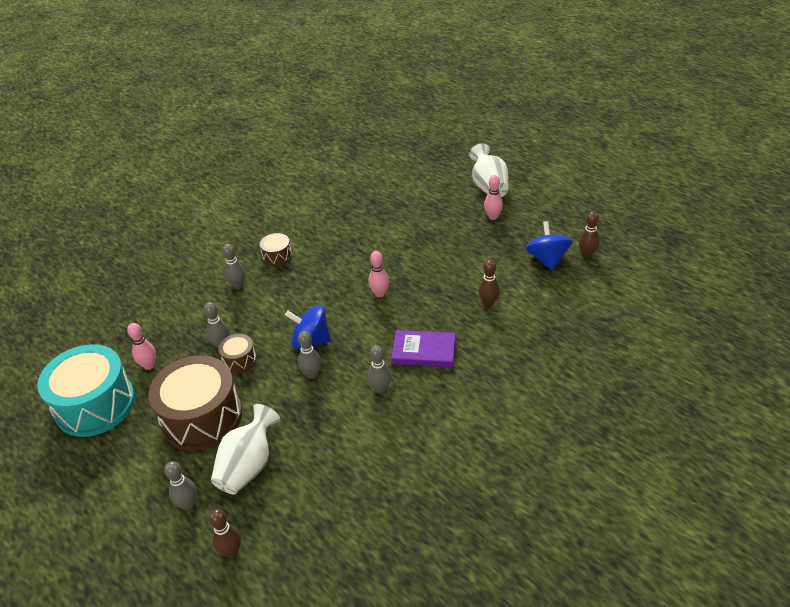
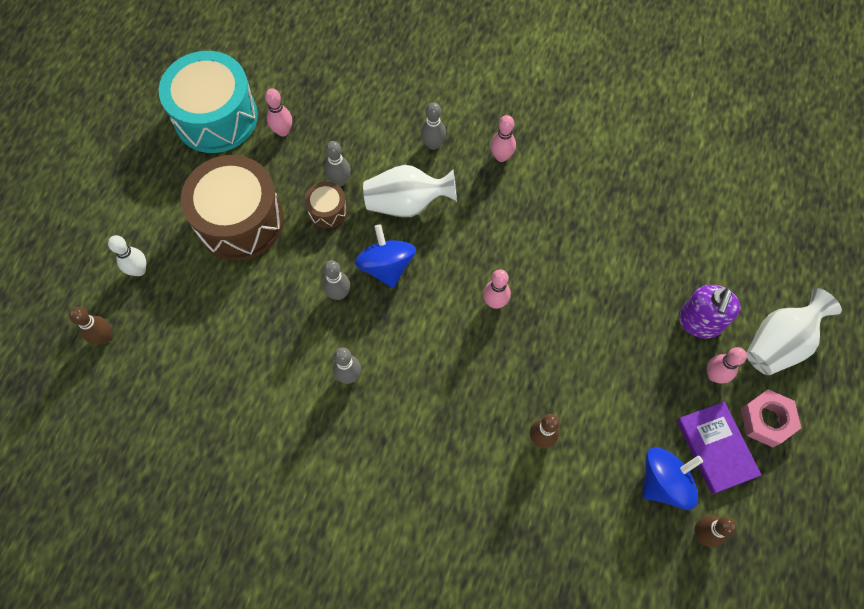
camera: 60 degrees right, 25 degrees up
(188, 504) = (139, 270): grey bowling pin -> white bowling pin
(248, 465) = (200, 298): white vase -> white vase (407, 203)
(277, 256) = (501, 156): brown drum -> pink bowling pin
(424, 351) = (425, 396): purple book -> purple book (715, 448)
(456, 211) = (699, 322): none -> purple soap dispenser
(532, 207) = (766, 420): none -> pink nut

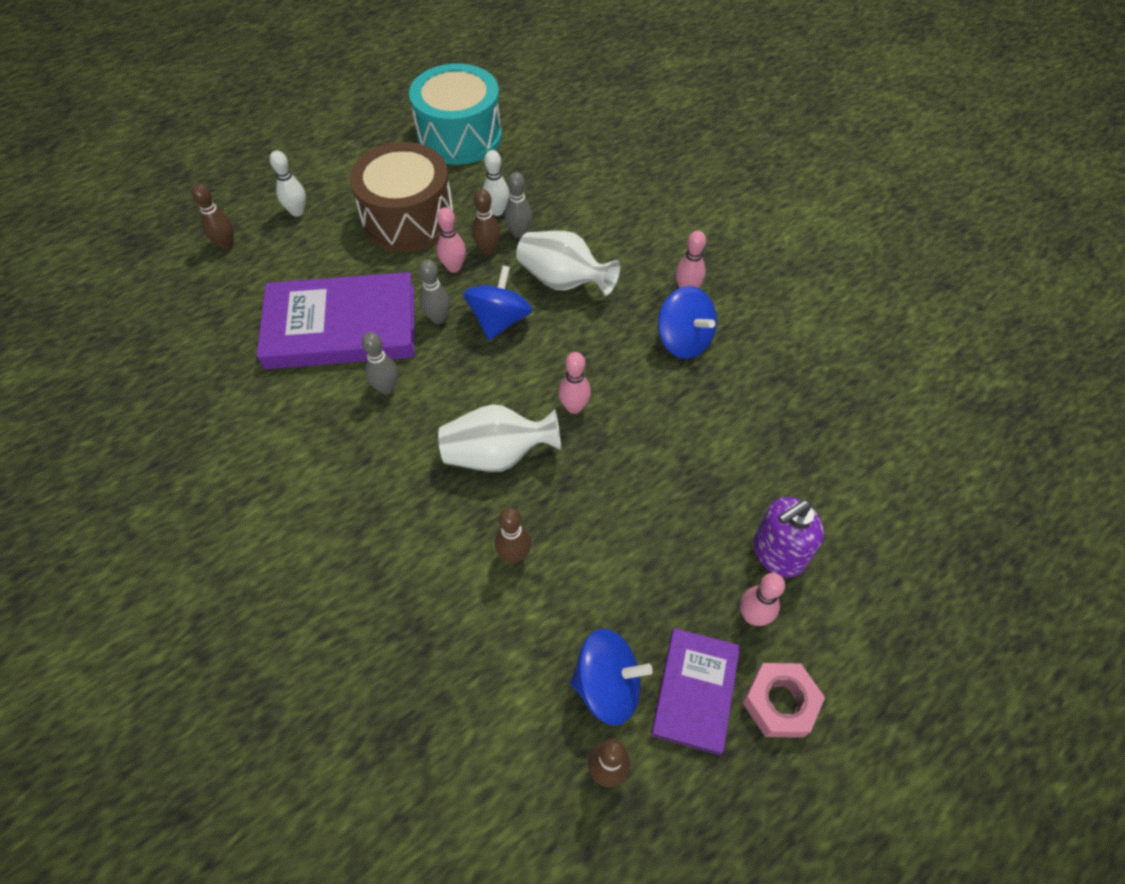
camera: 35 degrees right, 10 degrees down
(270, 349) = (341, 327): none -> purple book
(283, 131) = (505, 172): pink bowling pin -> pink bowling pin (454, 267)
(306, 171) = (497, 211): none -> white bowling pin
(327, 210) = (488, 249): brown drum -> brown bowling pin
(433, 144) = (629, 247): grey bowling pin -> none
(529, 200) = (683, 340): none -> blue spinning top
(778, 343) = (858, 632): white vase -> white vase (498, 455)

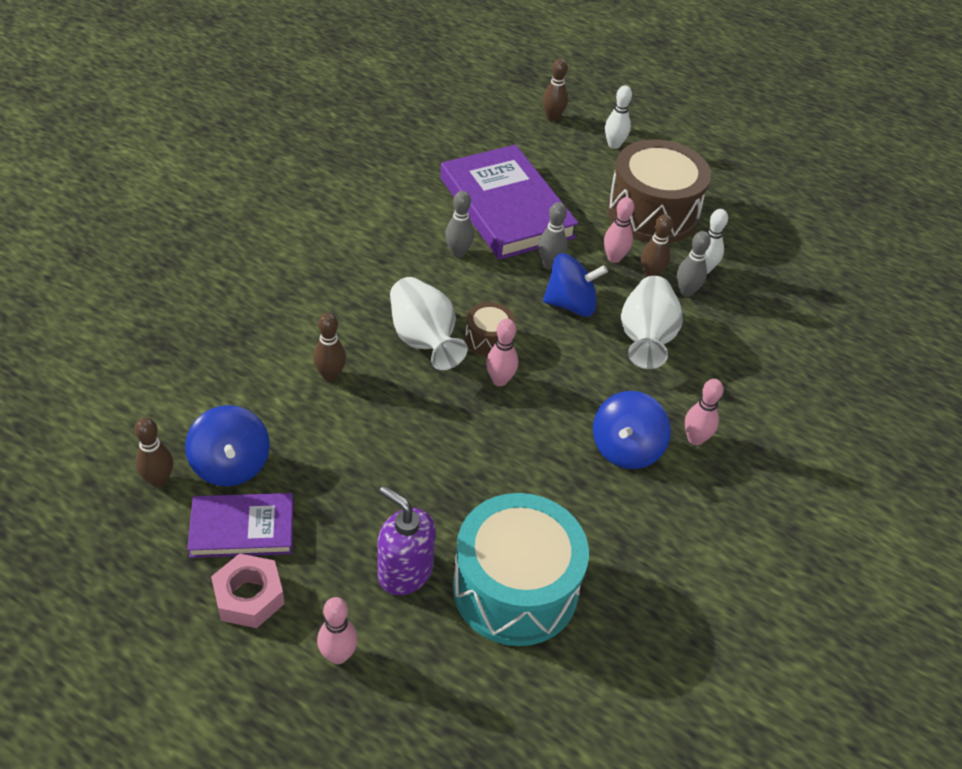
camera: 65 degrees right, 10 degrees down
(459, 136) = (783, 217): turquoise drum -> turquoise drum (515, 588)
(517, 399) = (488, 339): none -> brown drum
(753, 616) = (329, 561): pink bowling pin -> pink bowling pin (338, 655)

